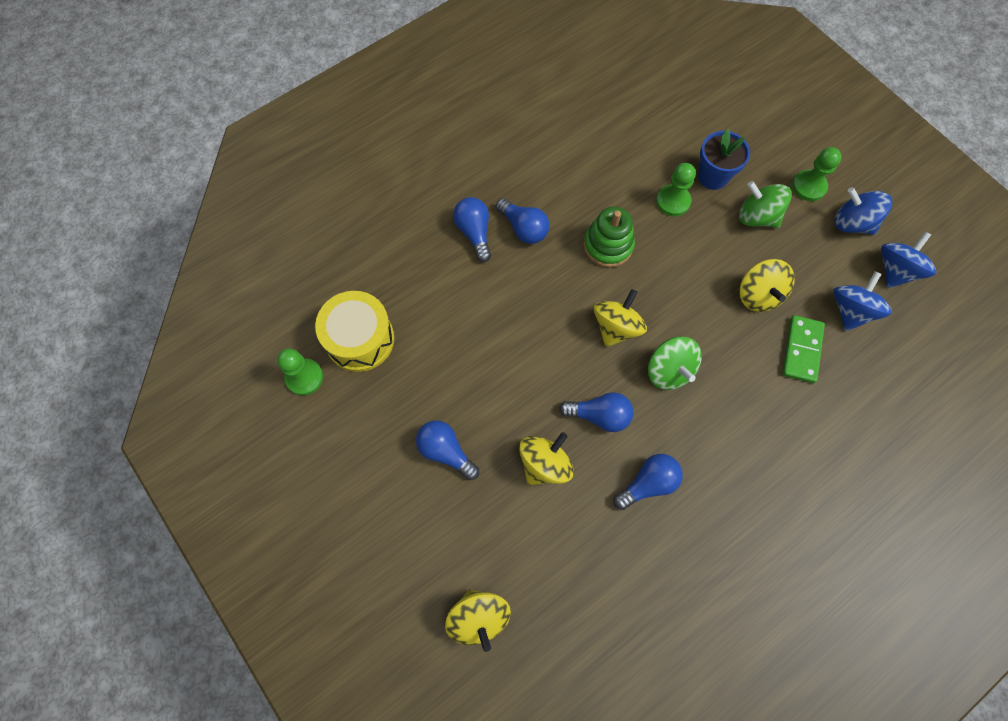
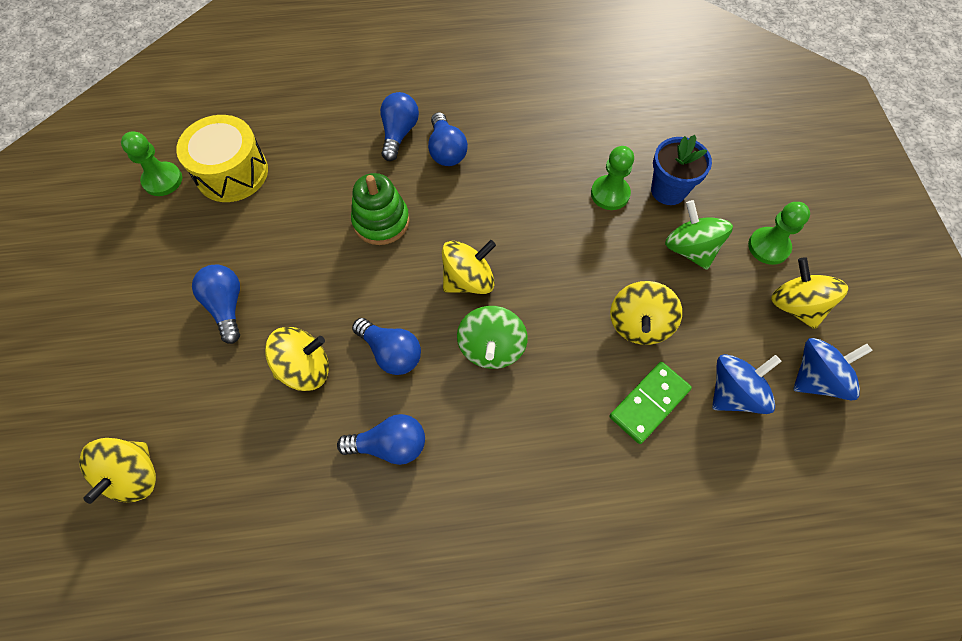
camera: 30 degrees right, 5 degrees down
(608, 245) = (515, 203): green stacking toy -> green stacking toy (381, 221)
(852, 223) = (795, 305): blue spinning top -> yellow spinning top

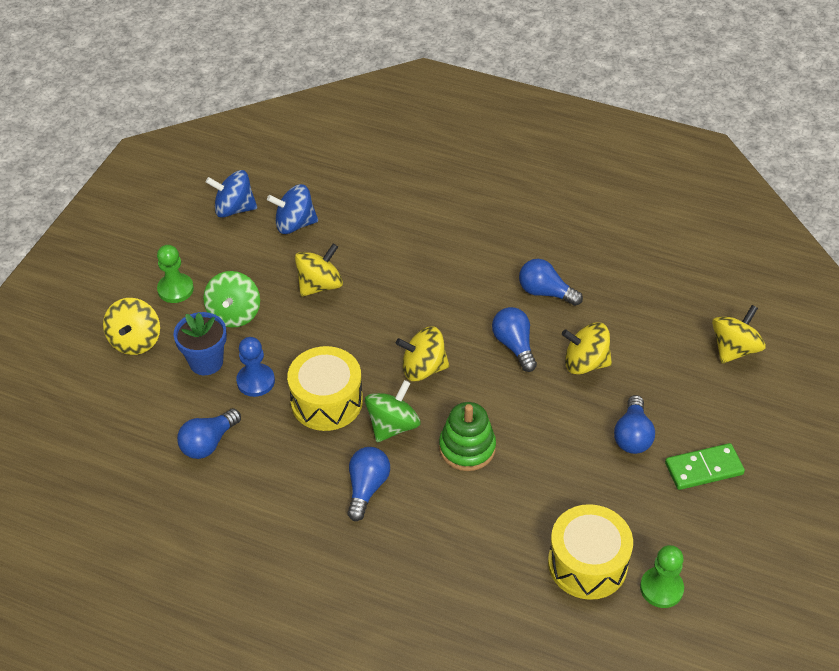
camera: 150 degrees left, 15 degrees down
(399, 133) = (400, 528): blue light bulb -> blue light bulb (208, 443)
(491, 348) = (437, 316): green spinning top -> green spinning top (392, 425)
(534, 205) = (327, 401): none -> yellow drum
(610, 194) = (255, 381): green pawn -> blue pawn
(649, 403) = (355, 242): green domino -> green domino (704, 469)
(795, 305) = (200, 248): yellow spinning top -> yellow spinning top (135, 340)

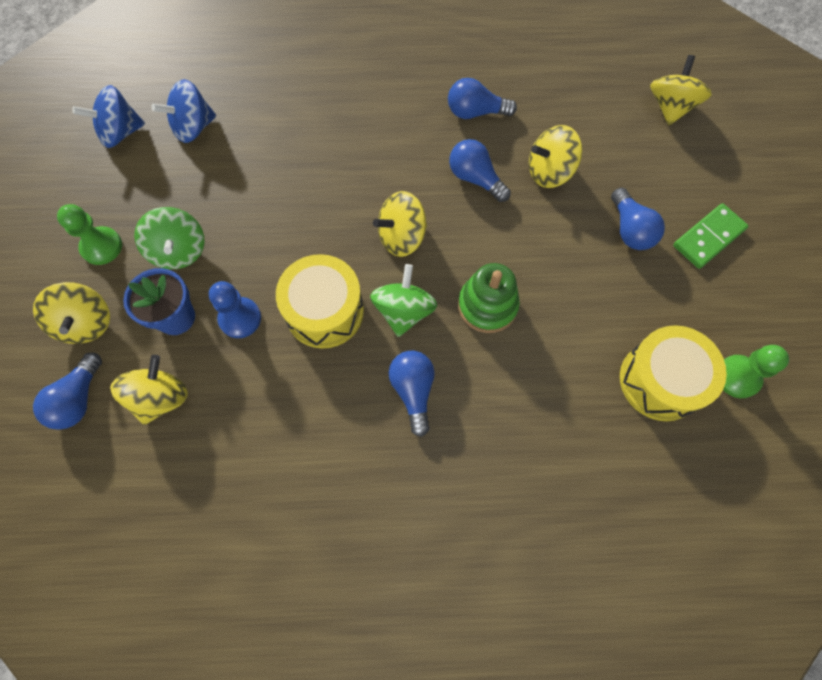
camera: 25 degrees left, 20 degrees up
(208, 443) = (225, 410): blue light bulb -> blue light bulb (78, 399)
(320, 285) = (253, 185): yellow spinning top -> yellow spinning top (161, 397)

